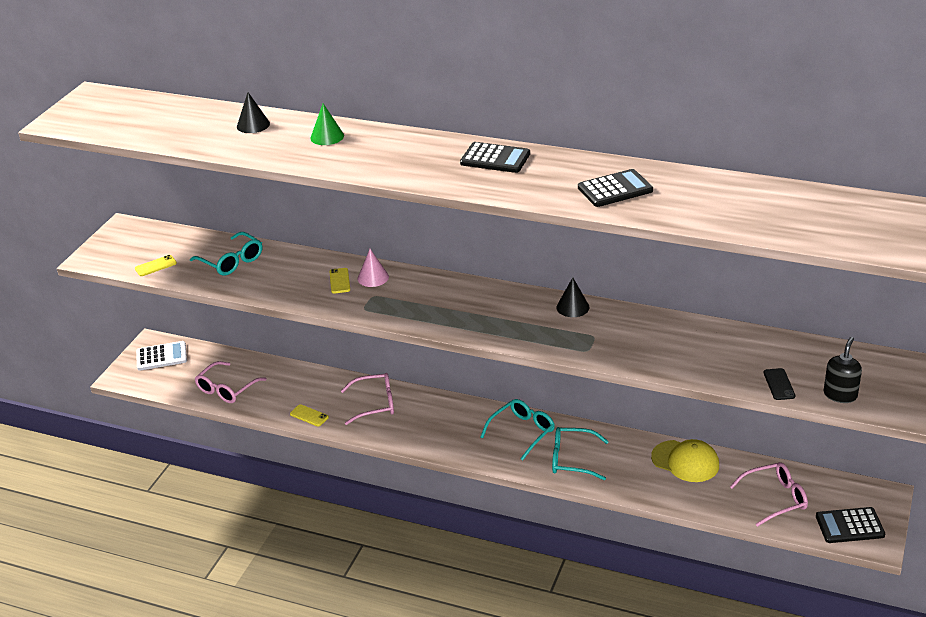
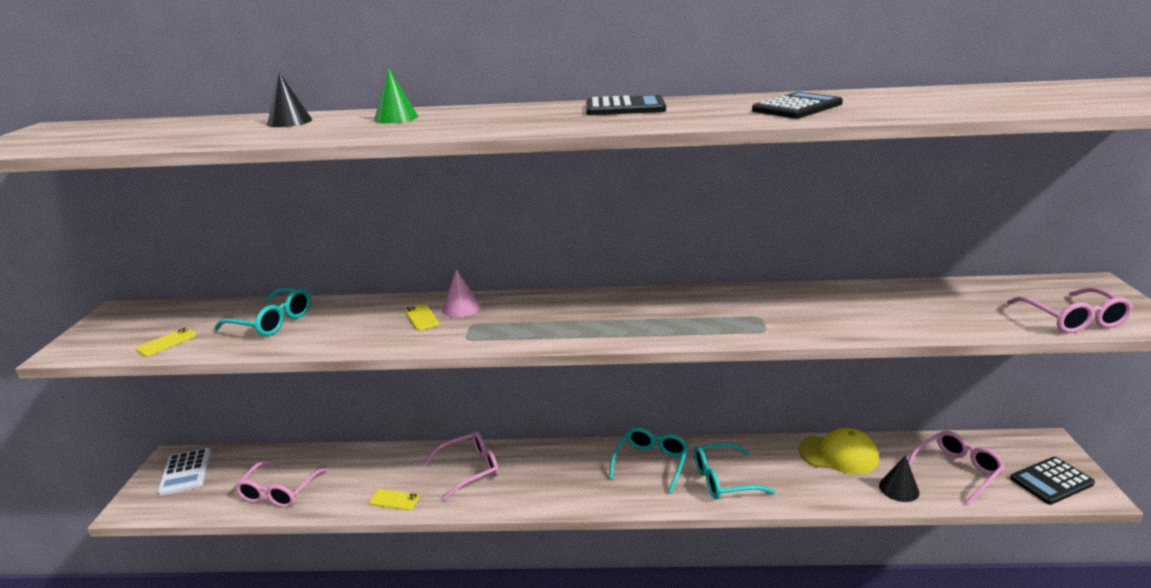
camera: 20 degrees left, 10 degrees down
(161, 356) = (185, 472): white calculator -> white calculator turned 105 degrees clockwise
(572, 307) = (710, 296): black cone -> black cone (899, 489)
(779, 384) = (1001, 322): black phone -> none
(840, 395) = (1073, 320): black soap dispenser -> pink glasses

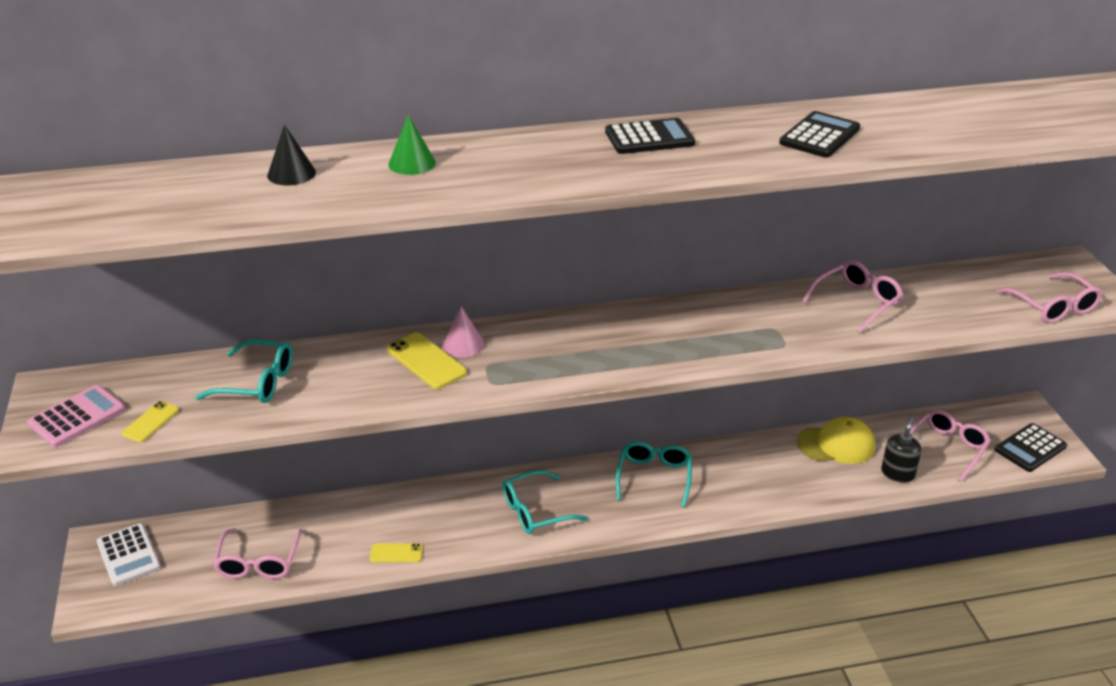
camera: 15 degrees left, 10 degrees up
(117, 334) = (77, 417): none -> pink calculator
(421, 317) = (426, 361): yellow phone -> yellow phone, size x1.63
(470, 469) = (464, 509): pink glasses -> pink glasses (857, 302)
(723, 480) = (731, 486): turquoise glasses -> turquoise glasses (535, 511)
(899, 489) = (897, 473): black cone -> black soap dispenser

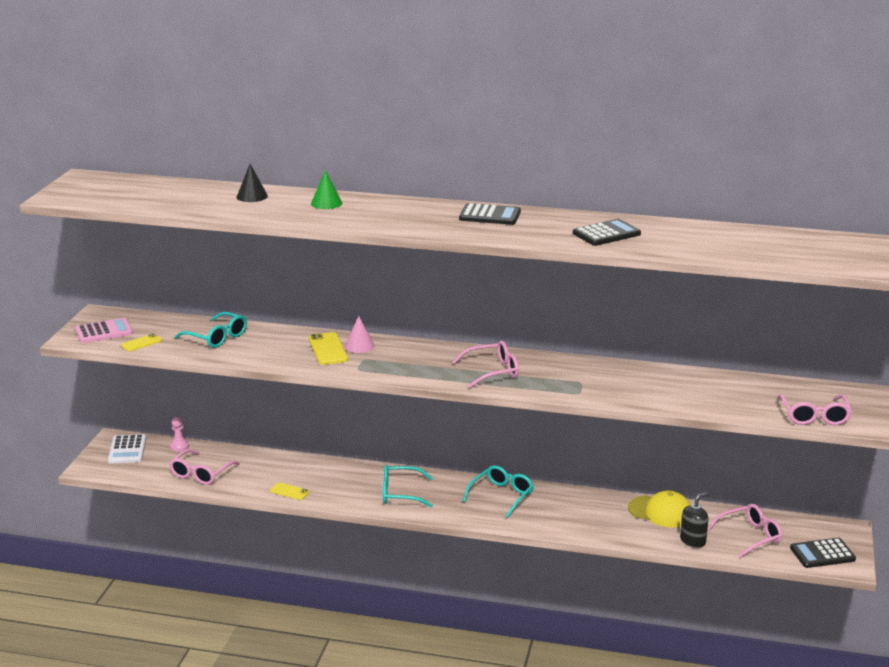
camera: 25 degrees right, 10 degrees down
(200, 527) = (179, 446): none -> pink pawn
(857, 302) = (660, 381): pink glasses -> pink glasses (493, 371)

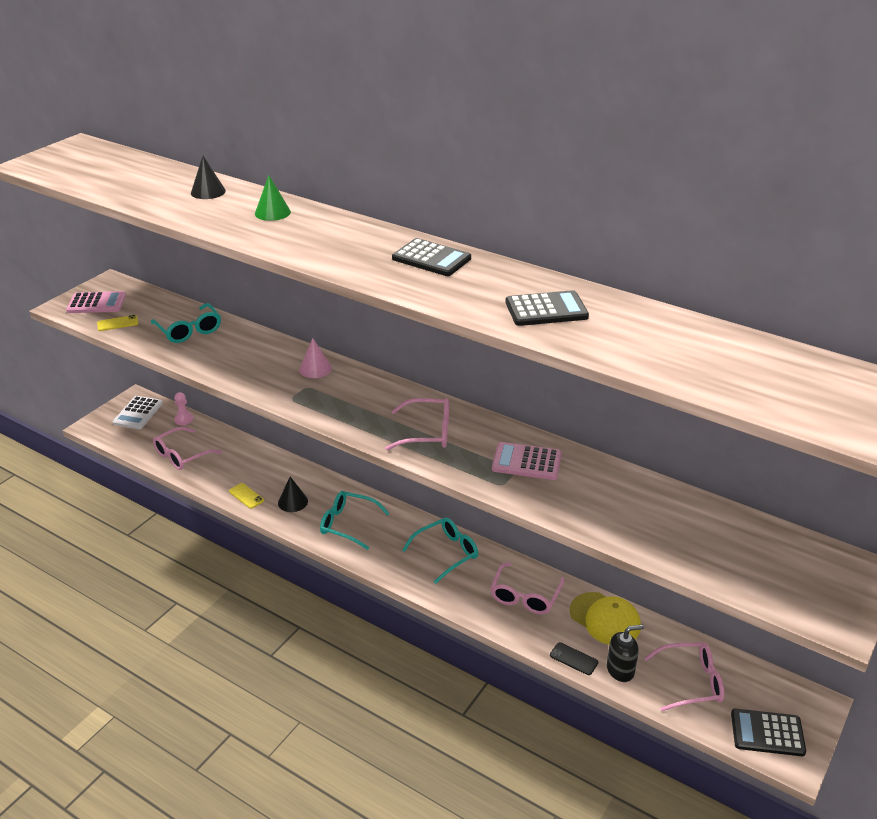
camera: 20 degrees right, 10 degrees up
(328, 349) = (281, 366): yellow phone -> none
(337, 487) = (293, 502): none -> black cone
(586, 376) = (526, 462): none -> pink calculator
(652, 542) = (573, 659): none -> black phone
(814, 416) = (771, 590): pink glasses -> pink glasses (525, 596)

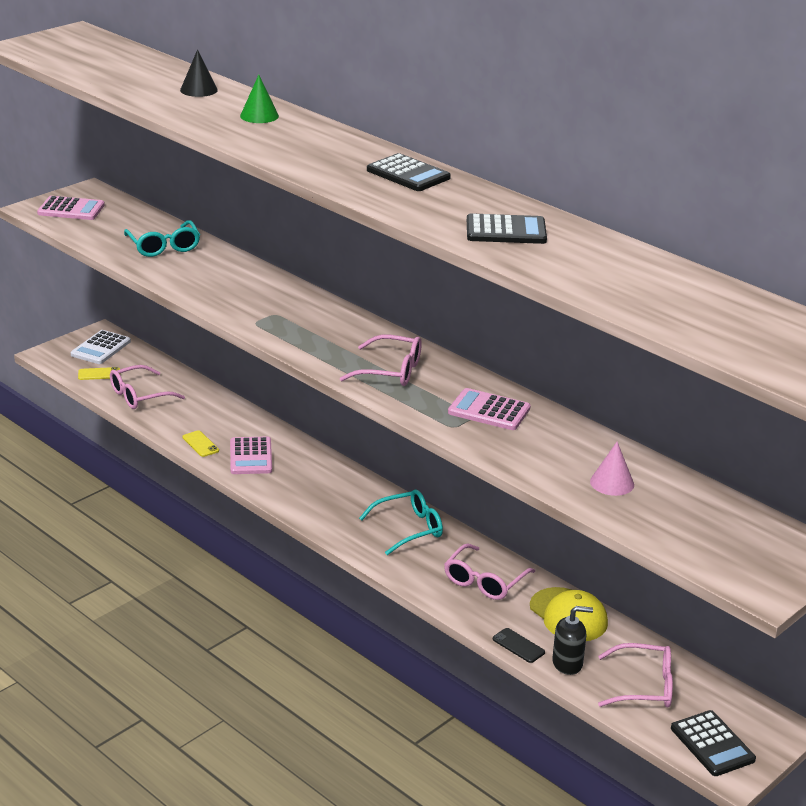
camera: 10 degrees right, 5 degrees down
(117, 323) = (89, 231): yellow phone -> yellow phone (99, 374)
(184, 419) = (150, 361): pink pawn -> none
(293, 502) = (251, 456): black cone -> pink calculator
(315, 369) = (289, 298): pink cone -> pink cone (612, 483)
(348, 524) = (306, 486): turquoise glasses -> none
(767, 733) = (712, 744): black calculator -> black calculator turned 135 degrees counterclockwise

